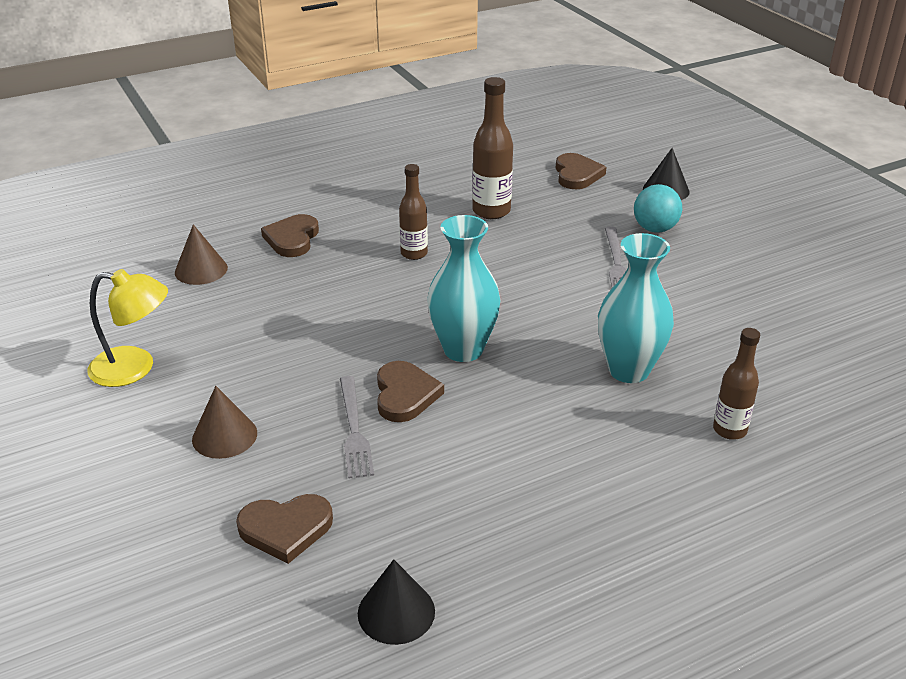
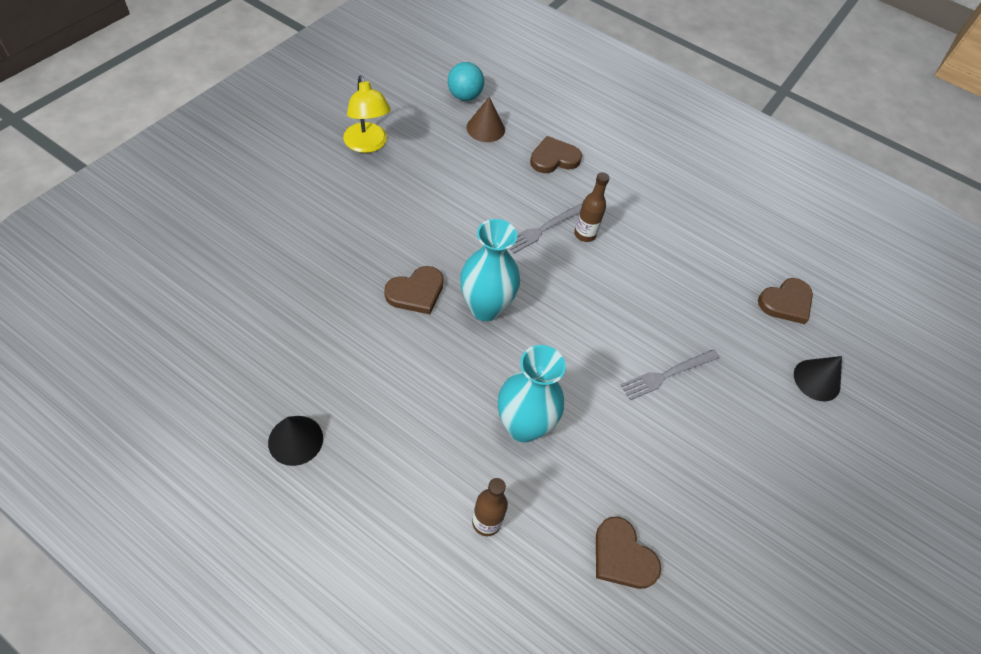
camera: 55 degrees right, 20 degrees up
(224, 436) = (327, 215): brown cone -> none
(286, 529) = (260, 281): brown heart -> brown heart (622, 556)
(354, 430) = (366, 278): grey fork -> grey fork (543, 229)
(396, 612) = (212, 365): black cone -> black cone (295, 440)
(491, 211) = (679, 261): brown bottle -> none
(655, 229) = (743, 389): turquoise ball -> turquoise ball (464, 96)

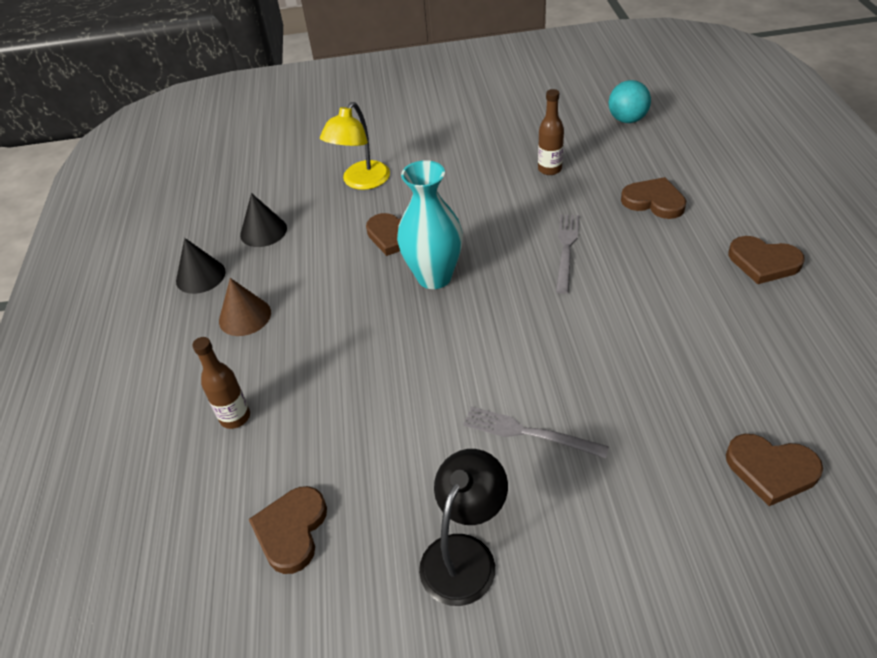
camera: 60 degrees right, 10 degrees down
(368, 145) = (494, 121): yellow lamp -> yellow lamp (361, 182)
(485, 128) = (615, 150): brown cone -> brown cone (245, 316)
(523, 426) = (348, 376): turquoise vase -> none
(543, 229) = (566, 249): grey fork -> grey fork turned 90 degrees clockwise
(585, 234) = (602, 274): brown bottle -> brown bottle (549, 169)
(656, 170) = (763, 262): none -> brown heart
(721, 476) = (465, 554): none -> black lamp
(816, 380) = (706, 567): black cone -> black cone (263, 231)

